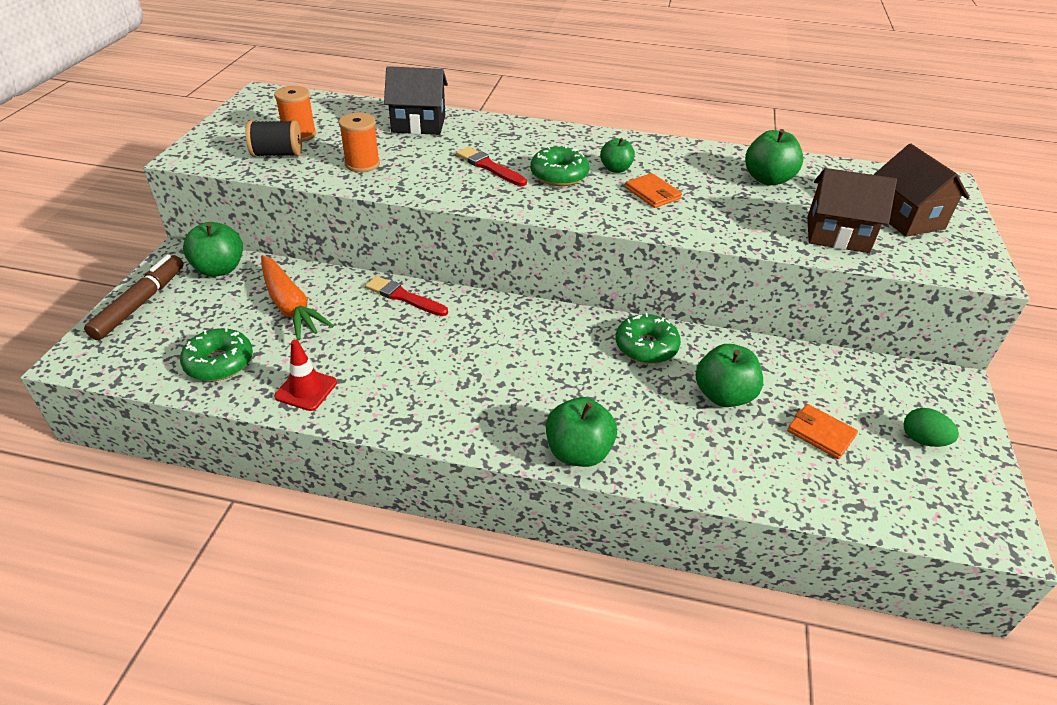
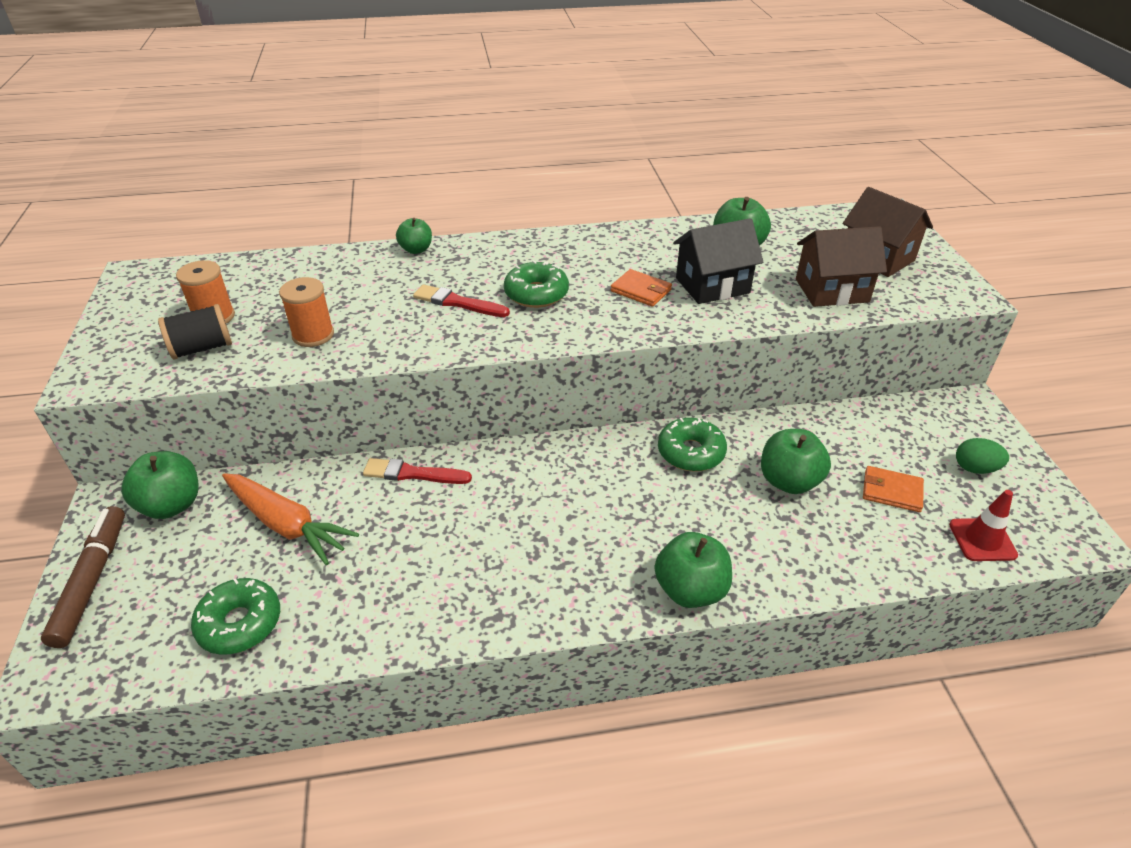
camera: 20 degrees left, 0 degrees up
(306, 389) = (364, 620): red traffic cone -> red traffic cone (982, 540)
(418, 124) = (348, 270): black house -> black house (712, 285)
(615, 169) = (589, 272): green apple -> green apple (416, 250)

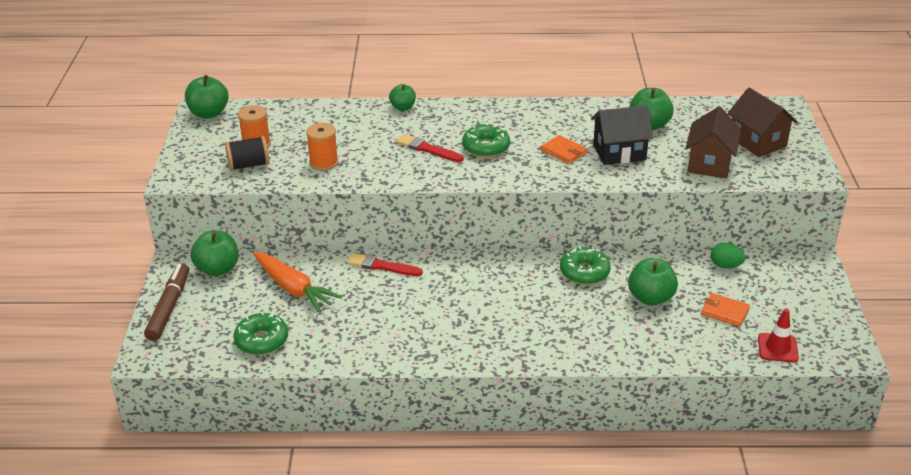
camera: 10 degrees right, 5 degrees down
(690, 590) = (558, 354): green apple -> green apple (209, 113)
(831, 290) = (709, 163): brown house -> brown house turned 75 degrees counterclockwise
(975, 468) = (795, 304): green egg -> green egg (725, 266)

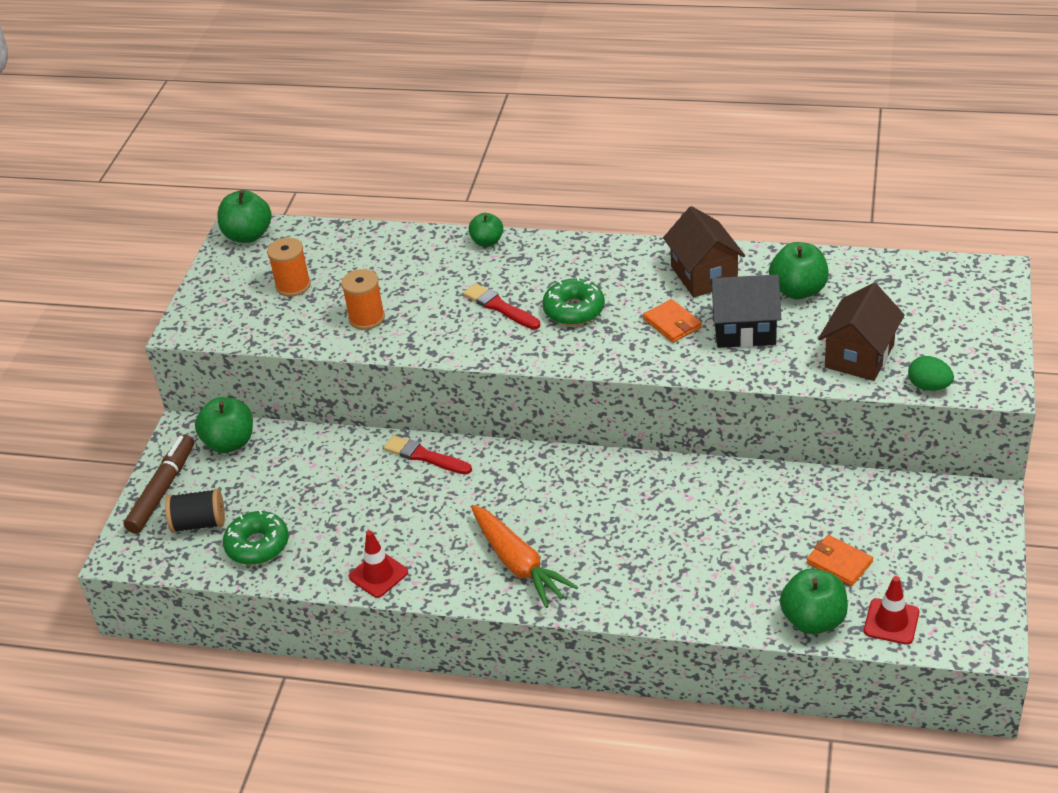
camera: 15 degrees right, 5 degrees up
(248, 165) = (276, 315): black spool -> black spool (199, 523)
(293, 288) = (311, 478): orange carrot -> orange carrot (518, 563)
(369, 352) = (378, 574): none -> red traffic cone
(584, 272) = (675, 488): green donut -> none
(650, 298) = (749, 533): green apple -> green apple (813, 620)
(725, 266) = (863, 495): green egg -> green egg (929, 386)
(757, 142) = (937, 327): brown house -> brown house (704, 275)

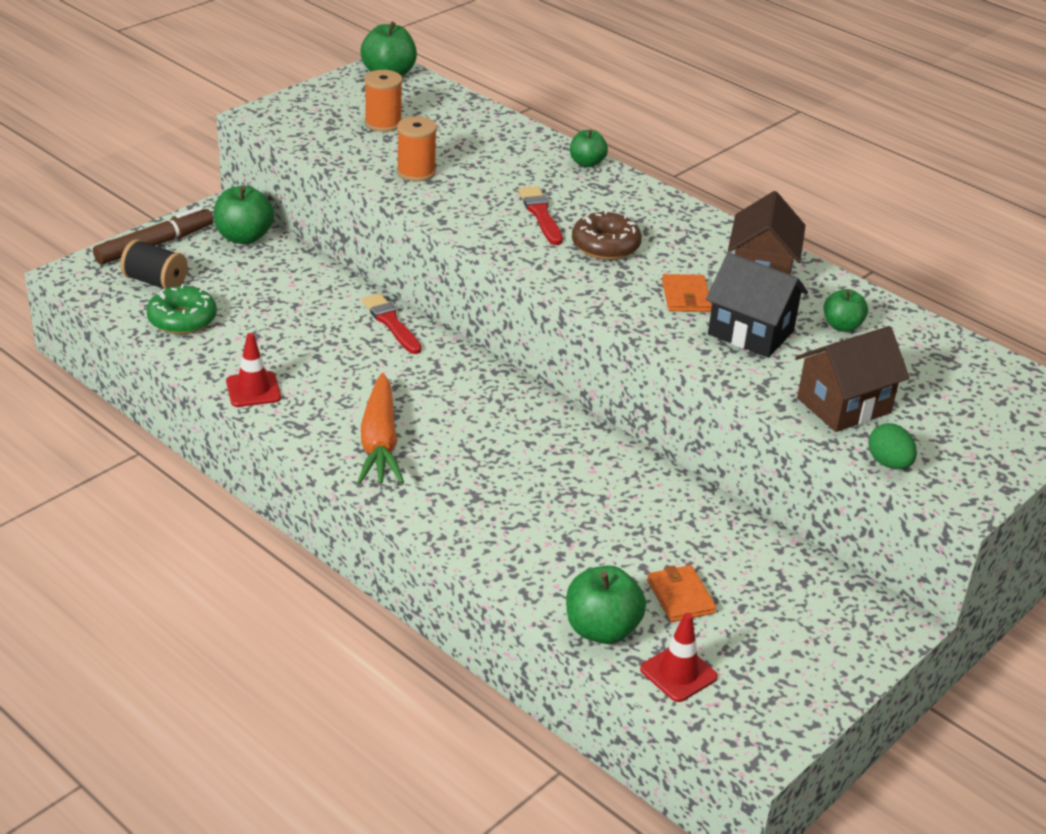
camera: 25 degrees right, 5 degrees down
(574, 310) = (605, 246): green donut -> brown donut
(798, 290) = (842, 326): green apple -> green apple, size x0.63

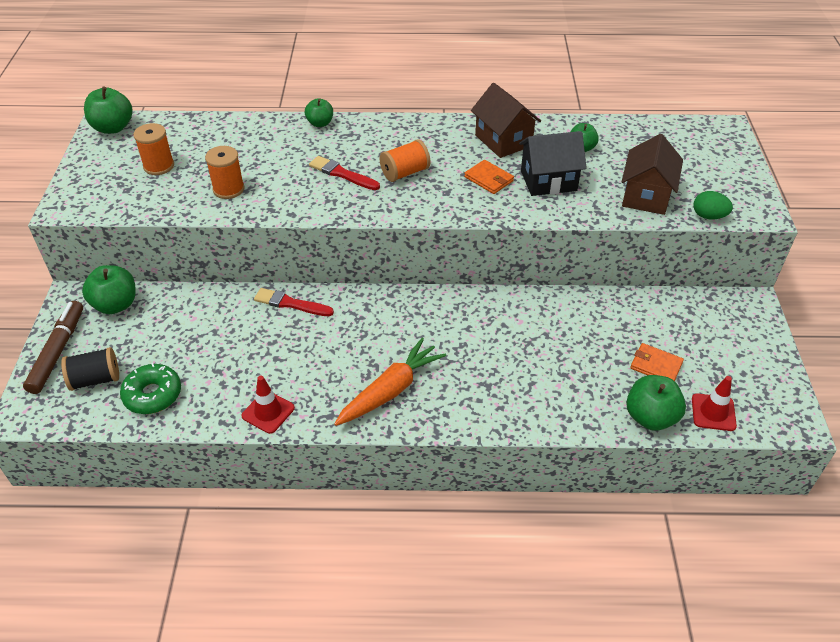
camera: 40 degrees left, 10 degrees up
(380, 442) = (390, 390): orange carrot -> orange carrot turned 90 degrees counterclockwise
(605, 246) = (405, 173): brown donut -> orange spool

